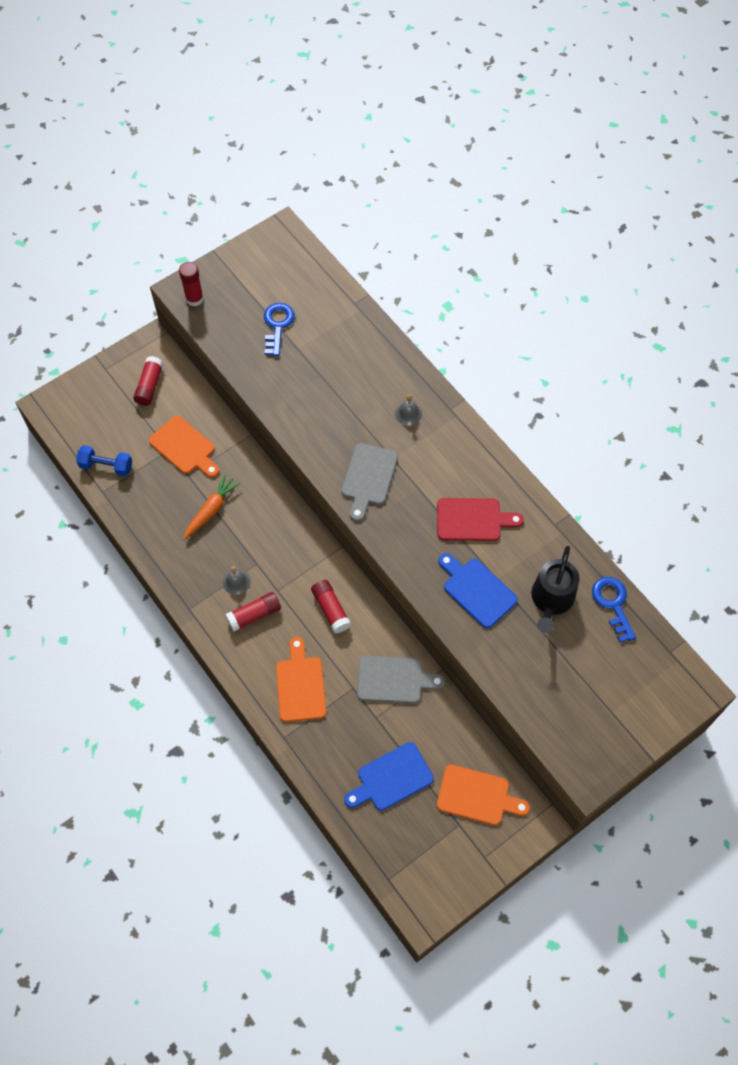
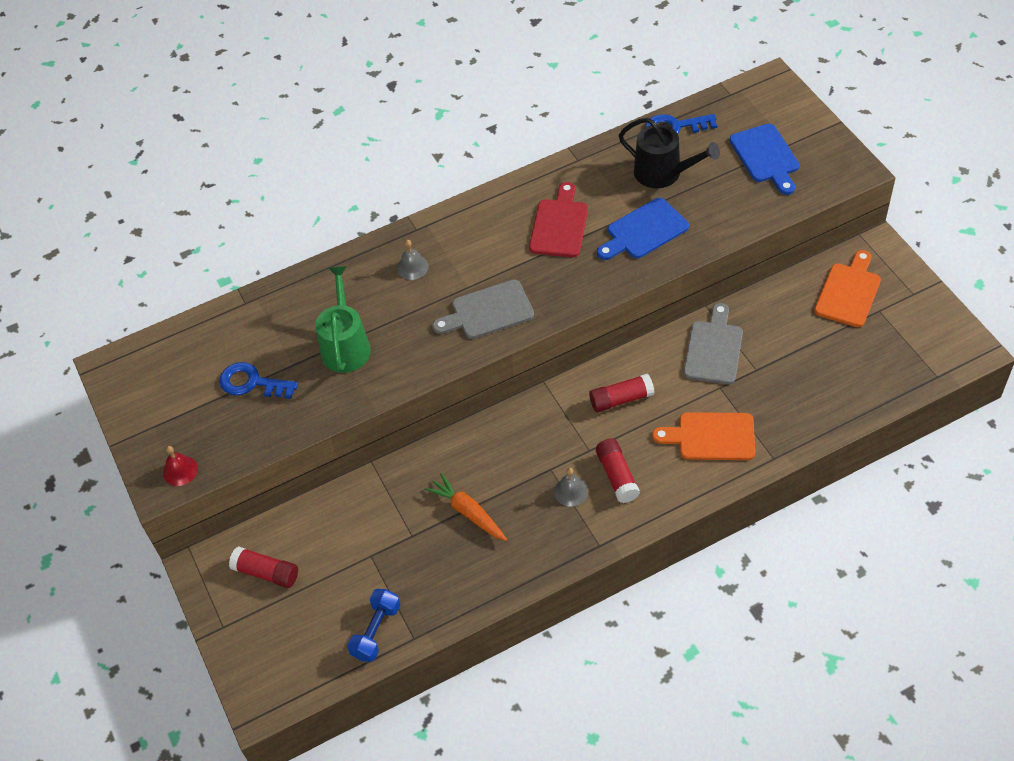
camera: 75 degrees left, 10 degrees down
(184, 447) = (371, 536): orange cutting board -> none
(194, 299) = (180, 470): red glue stick -> red bell
(320, 381) = (345, 346): none -> green watering can
(368, 478) = (488, 311): grey cutting board -> grey cutting board turned 135 degrees clockwise
(391, 778) = (826, 362): blue cutting board -> blue cutting board (765, 157)

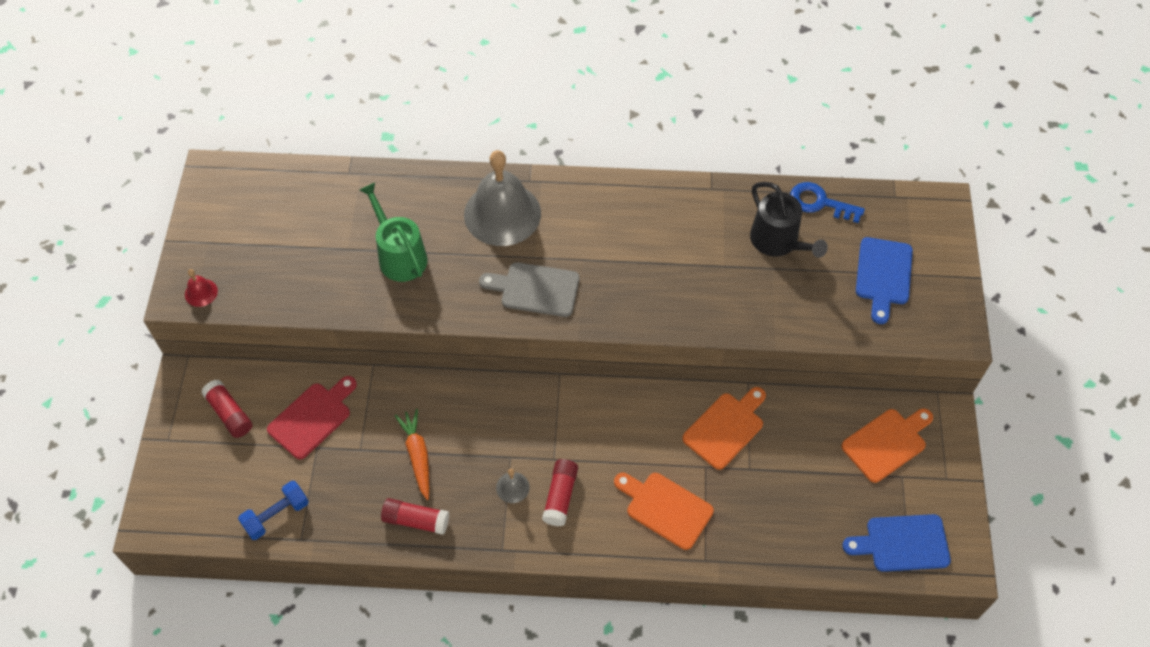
camera: 25 degrees right, 5 degrees up
(252, 383) = (306, 247): blue key -> none
(345, 346) = (399, 256): green watering can -> green watering can turned 60 degrees counterclockwise
(412, 267) = (502, 214): grey bell -> grey bell, size x2.46
(559, 225) = (652, 242): red cutting board -> red cutting board (312, 418)
(621, 399) = (613, 428): red glue stick -> red glue stick (416, 520)
(644, 231) = (721, 287): blue cutting board -> blue cutting board (902, 543)
(714, 349) = (726, 428): grey cutting board -> orange cutting board

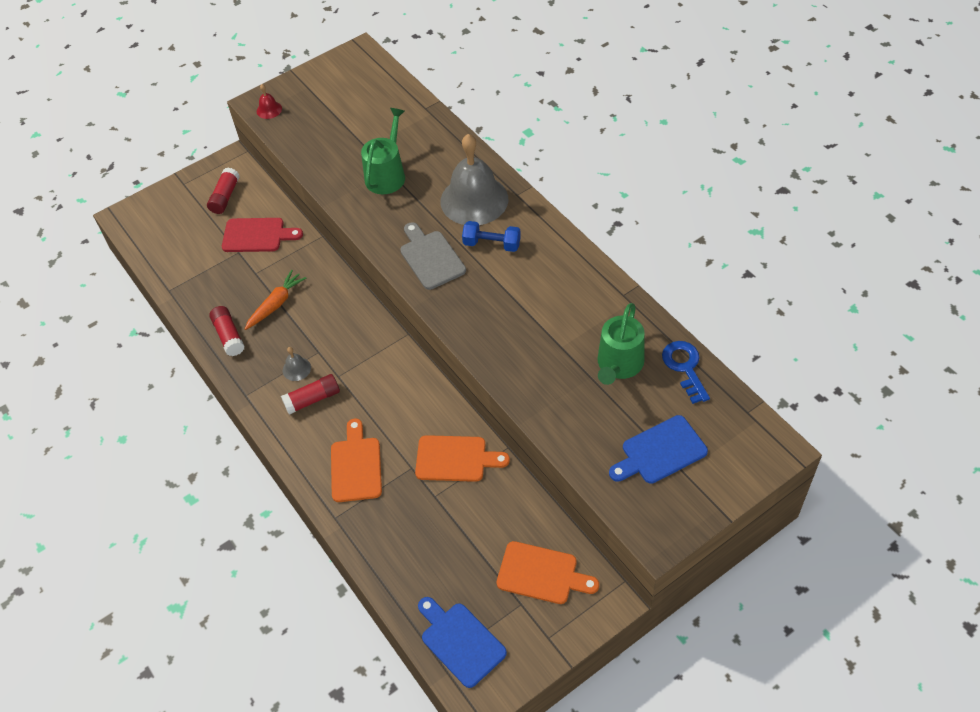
camera: 55 degrees right, 5 degrees down
(276, 515) = (175, 267): blue dumbbell -> blue dumbbell (492, 244)
(778, 241) = (619, 364): black watering can -> green watering can

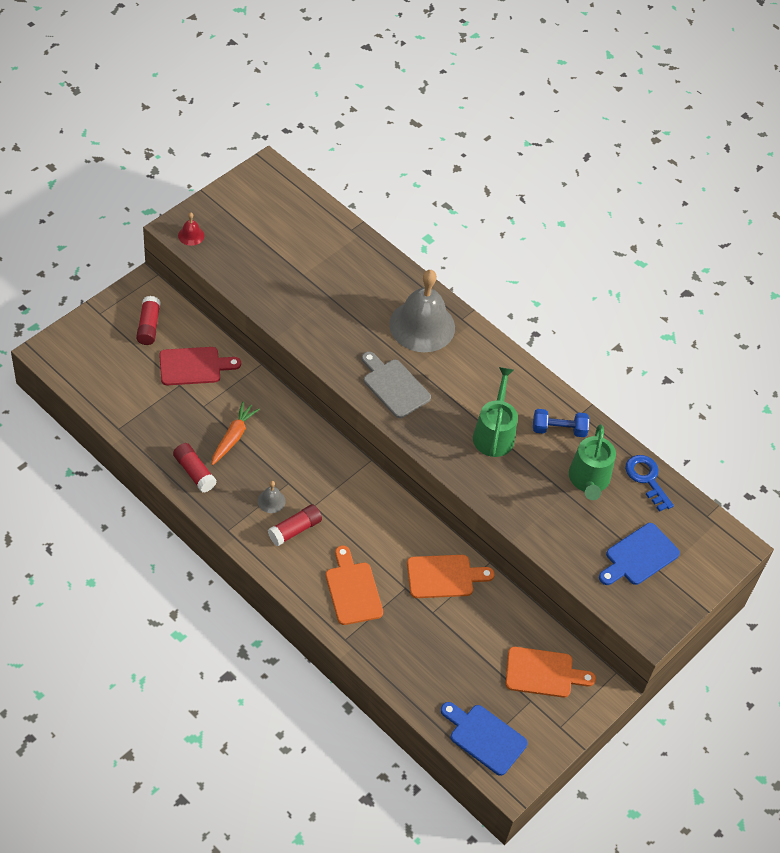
camera: 20 degrees left, 0 degrees up
(387, 175) = (330, 302): green watering can -> green watering can (494, 434)
(492, 244) = (449, 370): blue dumbbell -> blue dumbbell (559, 430)

